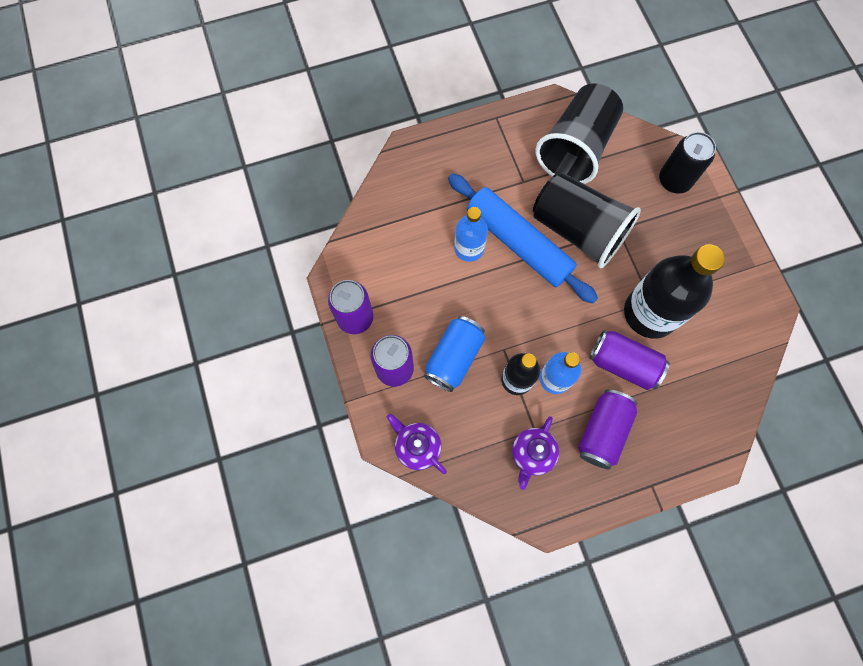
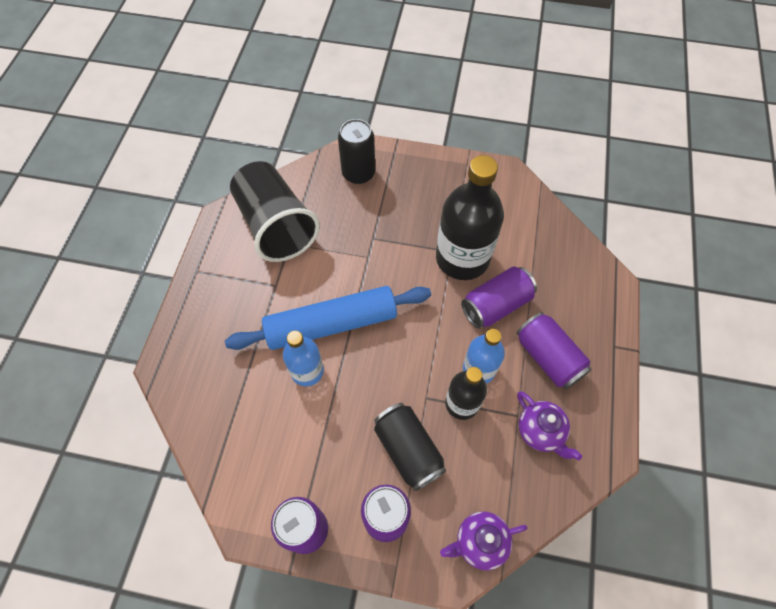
camera: 60 degrees left, 10 degrees down
(454, 358) = (408, 450): blue can -> black can
(578, 230) = (352, 269): black cup -> none

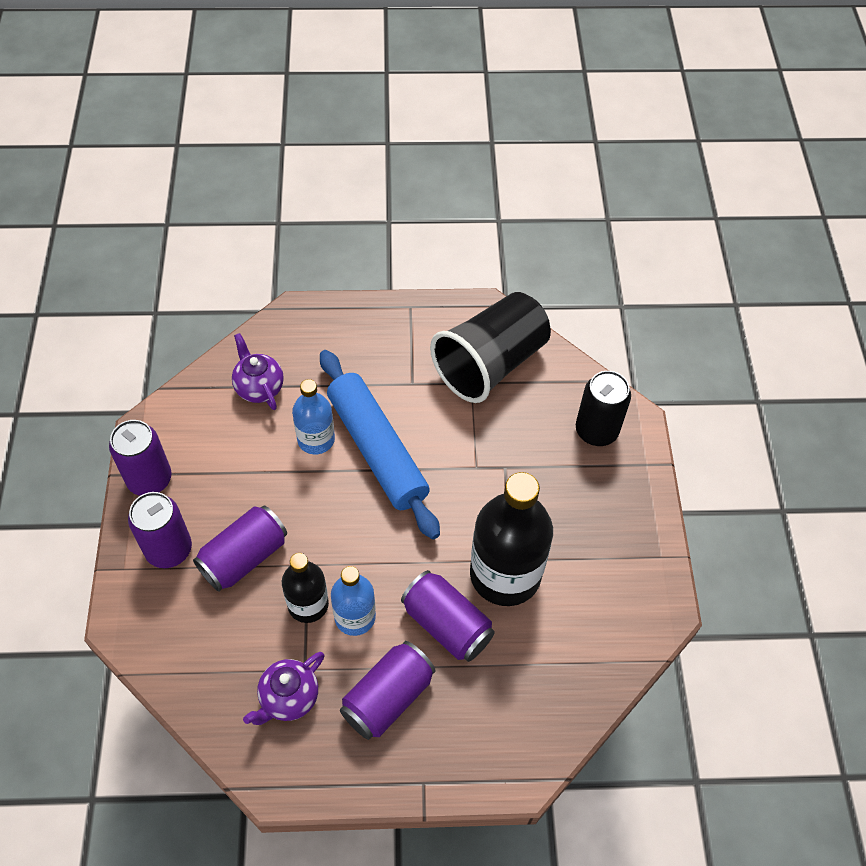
camera: 75 degrees right, 5 degrees down
(408, 450) = (244, 557): black can -> purple can
(479, 542) = (154, 646): purple teapot -> purple teapot (259, 387)

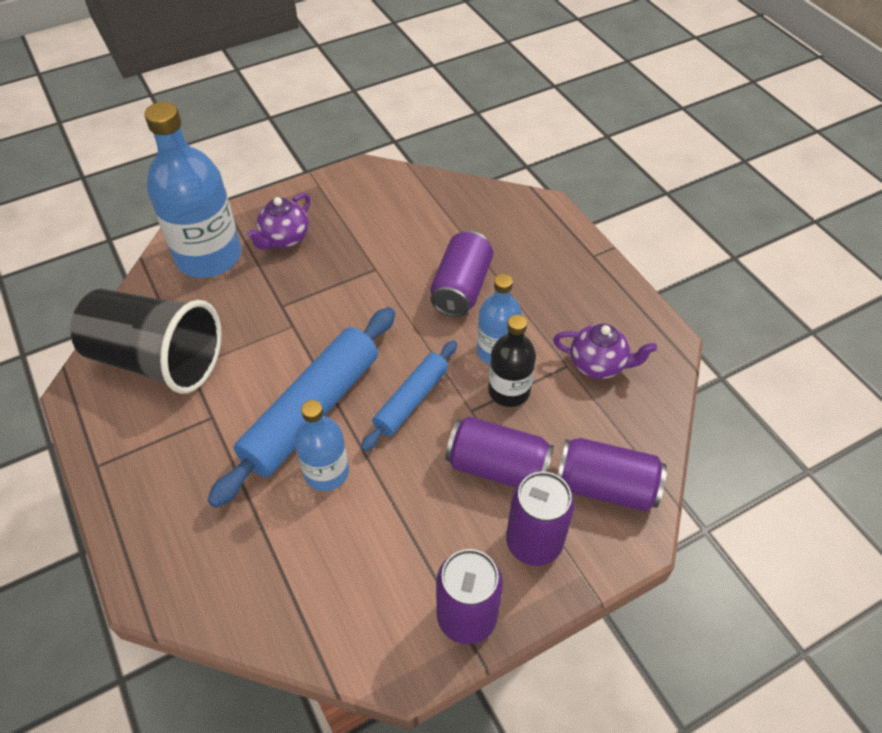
camera: 115 degrees left, 5 degrees down
(259, 387) = (282, 568): purple teapot -> purple teapot (284, 239)
(344, 524) = (411, 400): none -> blue rolling pin
(387, 697) = (548, 301): purple can -> purple can (605, 487)
(505, 574) = (391, 268): black bottle -> none
(596, 431) = (209, 256): black can -> blue bottle

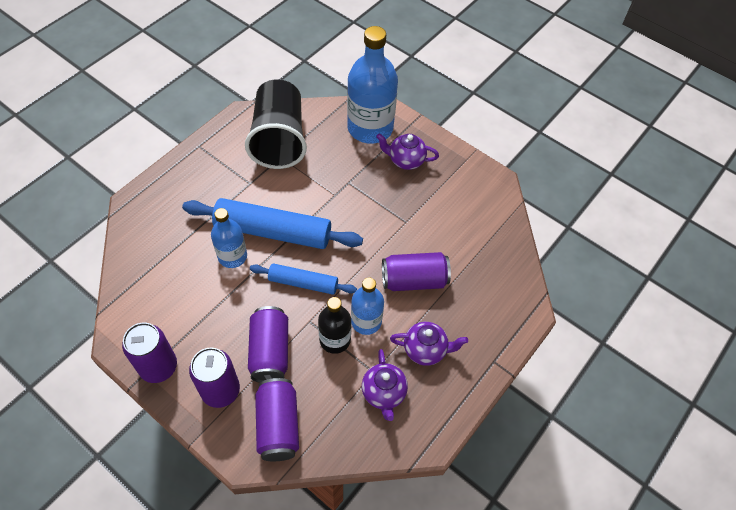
camera: 65 degrees right, 5 degrees up
(557, 308) = (425, 350): none -> purple teapot

